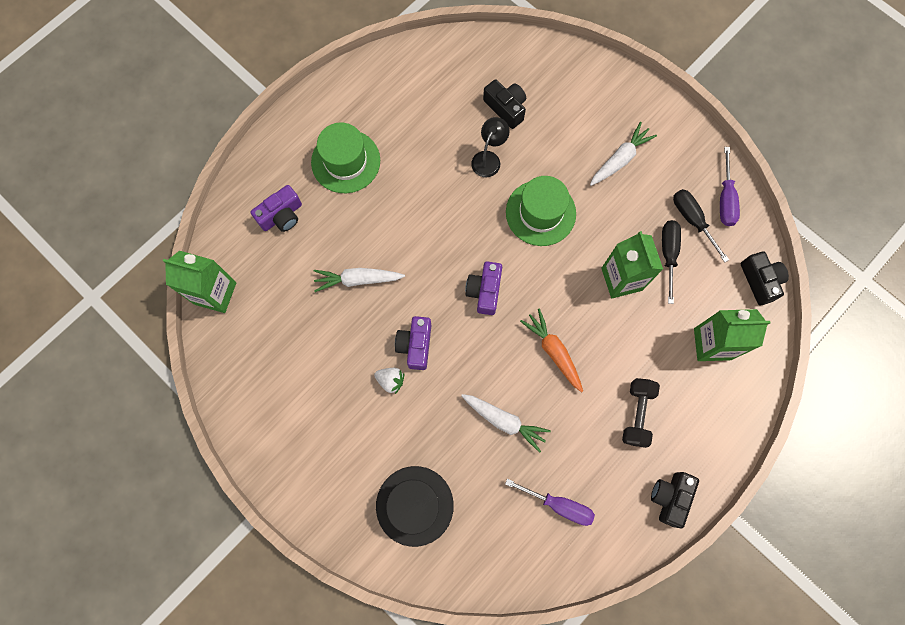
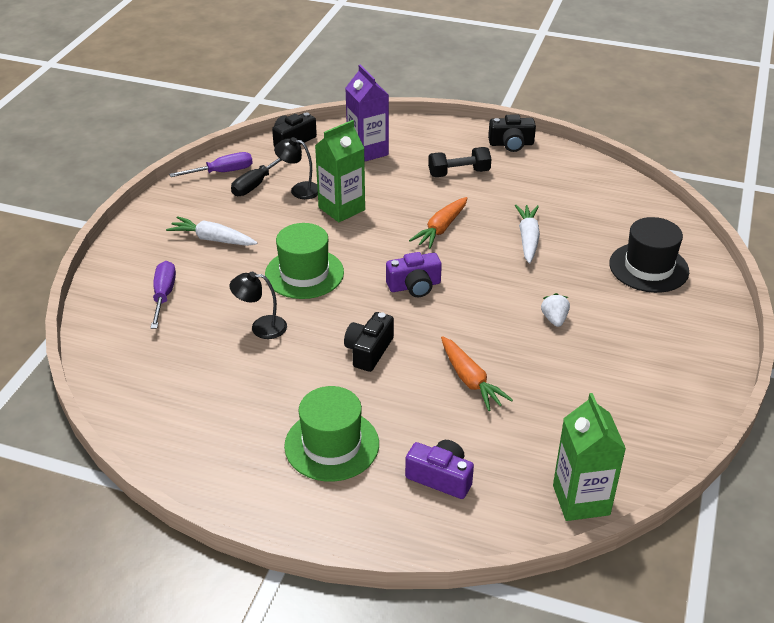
camera: 115 degrees left, 35 degrees down
(358, 280) = (470, 380): white carrot -> orange carrot
(415, 345) = (505, 314): purple camera -> none
(506, 108) = (188, 333): black camera -> black camera (369, 351)
(558, 505) = (569, 192): purple screwdriver -> purple screwdriver (164, 295)
(668, 254) = (299, 189): black screwdriver -> black lamp
(712, 344) = (367, 151): green carton -> purple carton

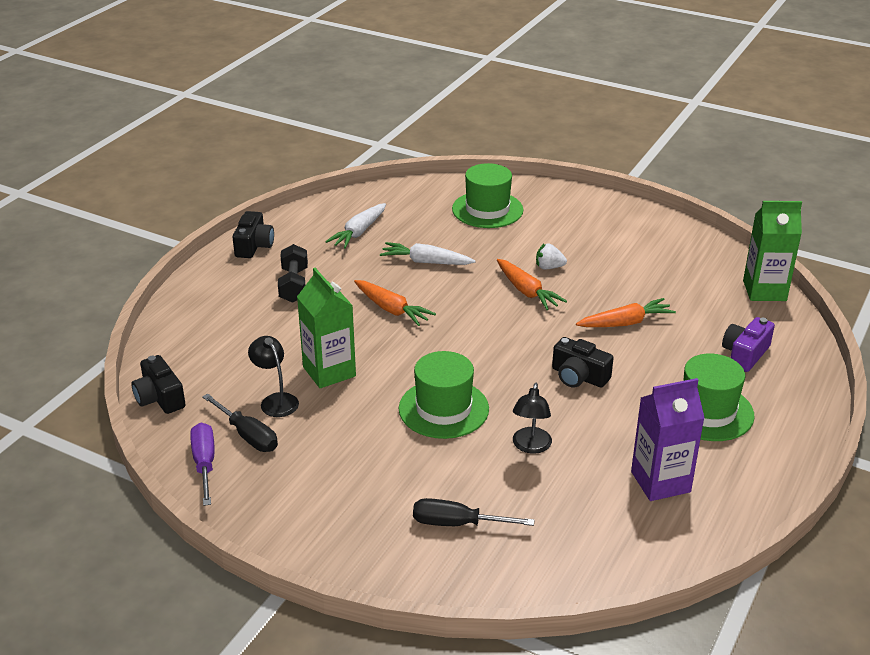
camera: 80 degrees left, 5 degrees down
(164, 295) = (458, 524): purple screwdriver -> black screwdriver
(213, 239) = (355, 478): white carrot -> white carrot (359, 232)
(299, 189) = (276, 400): black lamp -> black lamp turned 120 degrees clockwise
(367, 151) = (217, 341): purple carton -> purple carton (660, 482)
(414, 286) = (483, 337): purple camera -> none
(502, 307) = (526, 291): none -> orange carrot
(648, 267) = (487, 210): black hat -> green hat

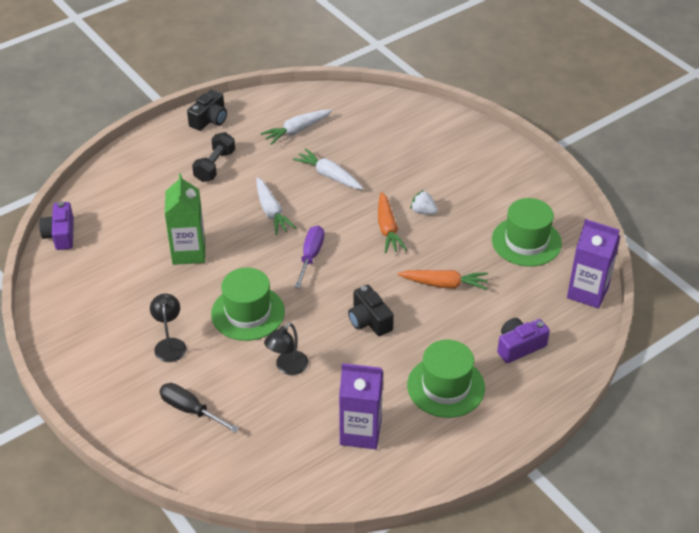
camera: 25 degrees right, 10 degrees up
(160, 398) = (60, 234): black camera -> purple camera
(204, 464) = (56, 299): purple screwdriver -> purple screwdriver (310, 256)
(247, 435) = (98, 286): black screwdriver -> none
(276, 400) = (136, 264): black lamp -> black lamp (170, 344)
(391, 309) = (271, 211): orange carrot -> white carrot
(487, 210) = (415, 139): green hat -> green hat (526, 241)
(764, 291) = (587, 292): green carton -> purple carton

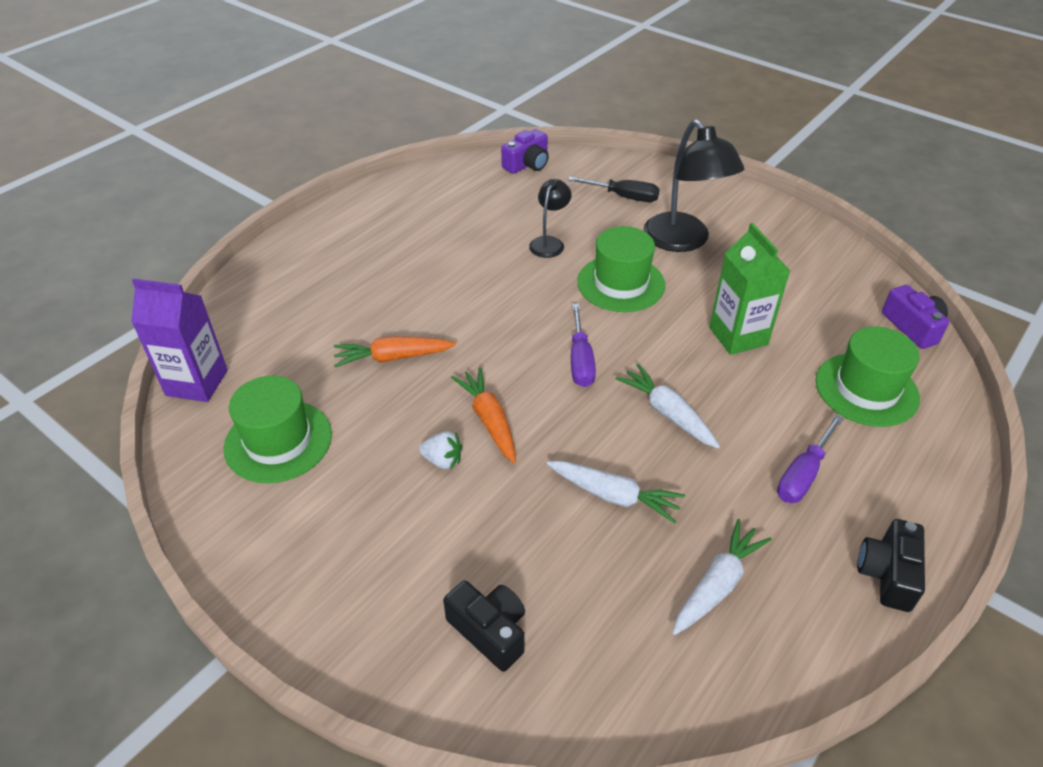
camera: 165 degrees right, 0 degrees up
(170, 344) = (683, 241): black lamp -> black lamp, size x1.88
(215, 166) = (803, 474): black dumbbell -> purple screwdriver
(360, 432) = (454, 207): purple carton -> none
(369, 320) = (477, 300): black camera -> black camera (489, 631)
(446, 386) = (376, 254): green hat -> green hat (866, 389)
(519, 346) = (294, 304): purple camera -> purple camera (527, 164)

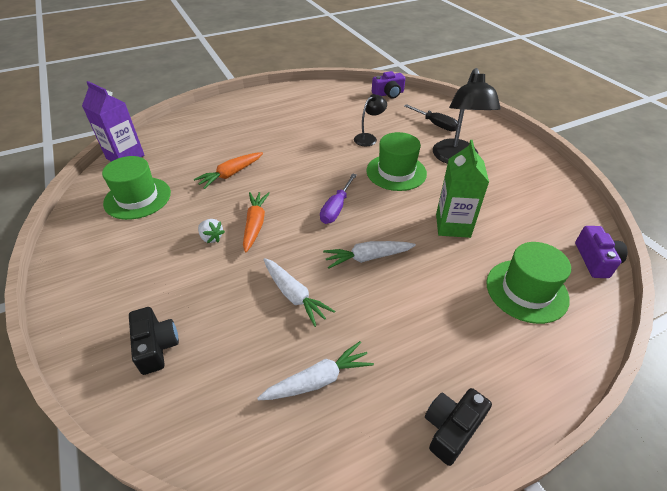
camera: 25 degrees right, 0 degrees up
(393, 357) = (231, 174): orange carrot -> orange carrot turned 60 degrees counterclockwise
(668, 413) = (368, 257): white carrot -> white carrot turned 90 degrees counterclockwise
(803, 474) = (435, 330): purple screwdriver -> none

